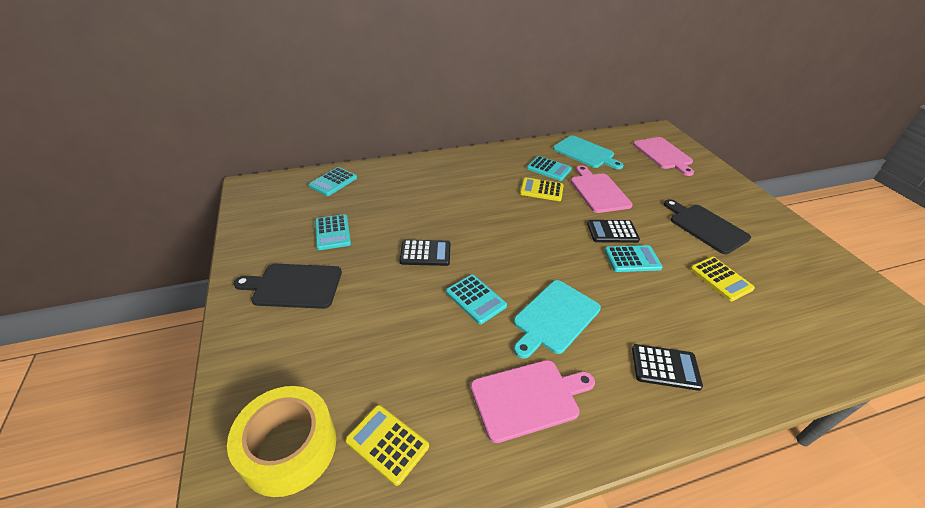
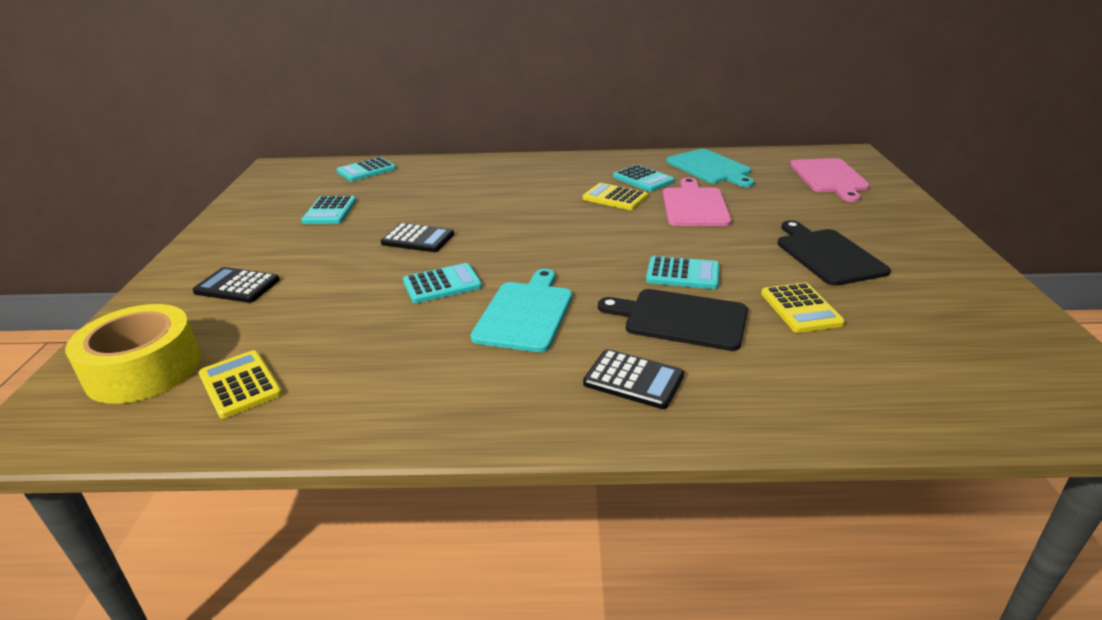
camera: 20 degrees right, 10 degrees down
(294, 286) = (254, 249): black cutting board -> black cutting board (681, 319)
(476, 299) = (442, 284): turquoise calculator -> turquoise calculator turned 90 degrees counterclockwise
(528, 398) = (428, 376): pink cutting board -> none
(554, 318) = (525, 313): turquoise cutting board -> turquoise cutting board turned 135 degrees clockwise
(612, 232) = (678, 245): black calculator -> black calculator (237, 286)

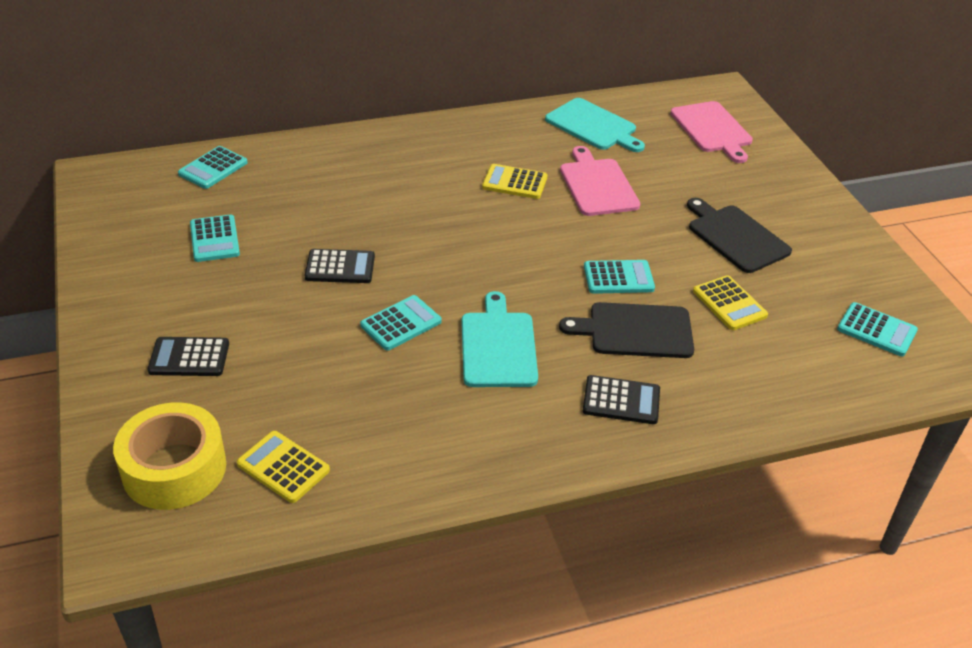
camera: 20 degrees left, 10 degrees up
(643, 179) = (532, 151): turquoise calculator -> turquoise calculator (876, 330)

